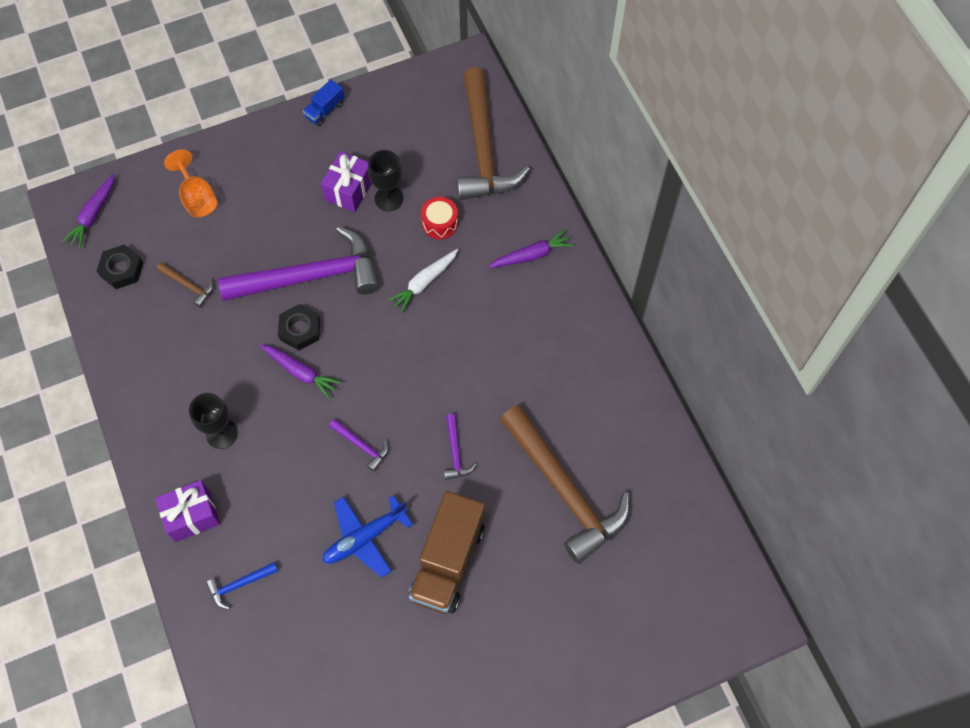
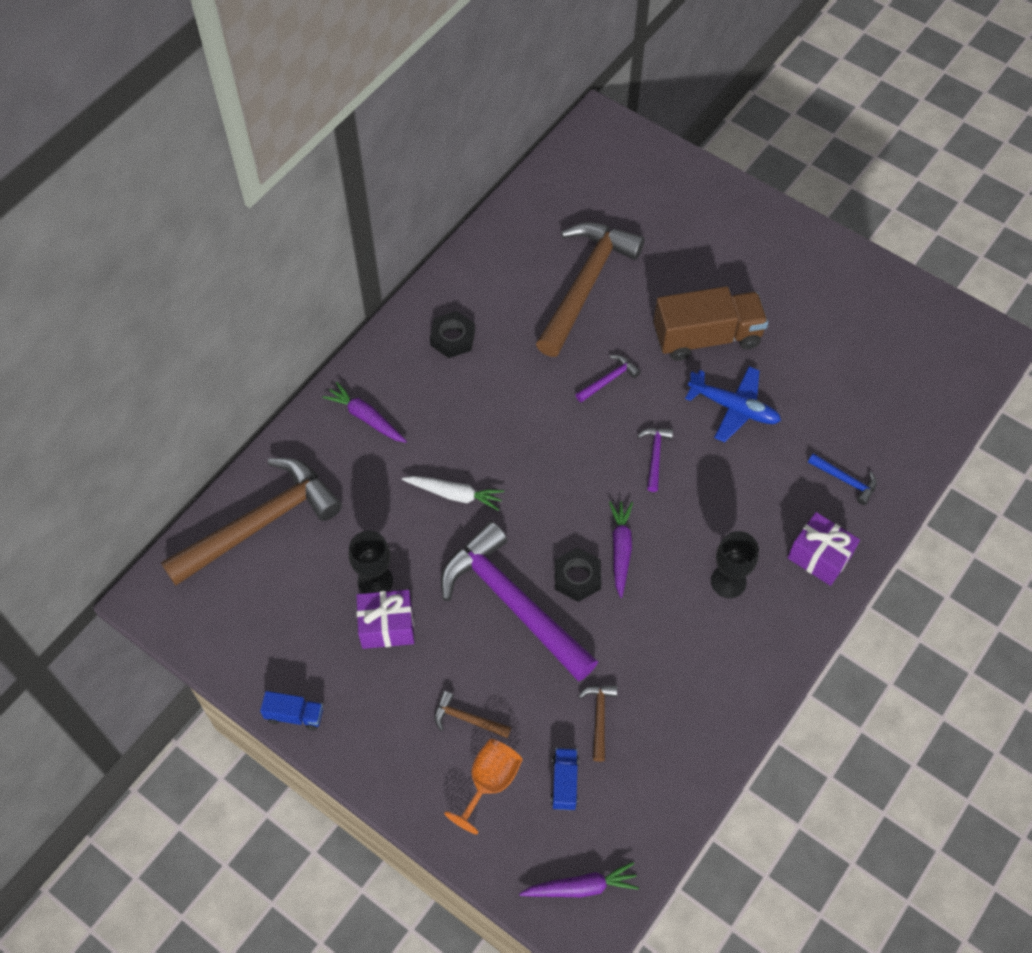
camera: 120 degrees left, 5 degrees down
(122, 269) = (626, 803): black nut -> black nut (452, 338)
(163, 240) = (564, 783): none -> blue truck
(248, 206) = (467, 719): none -> brown hammer
(440, 223) = (377, 517): red drum -> none

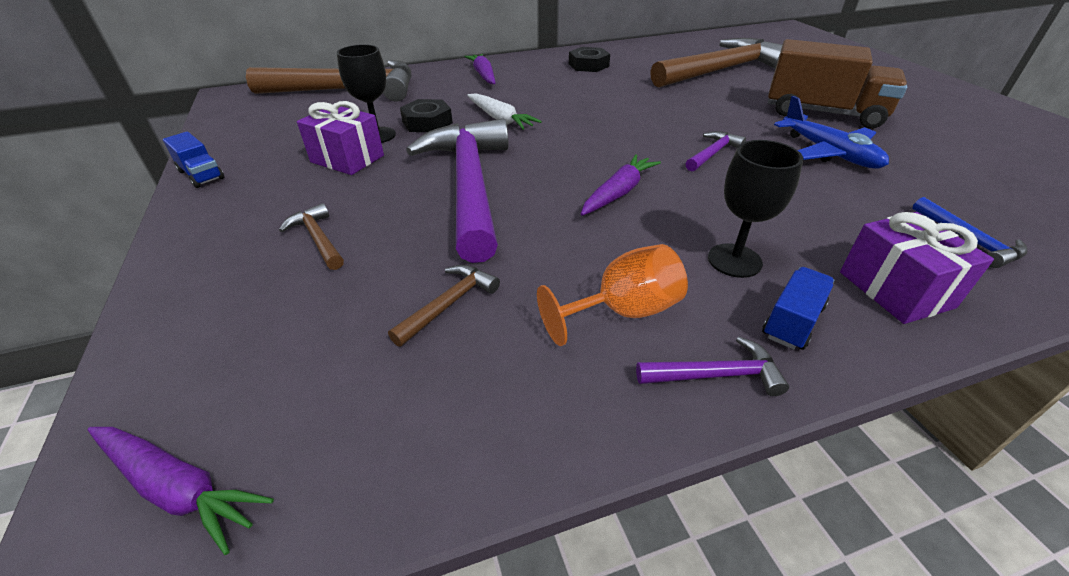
camera: 35 degrees right, 20 degrees down
(489, 782) = (260, 297): orange goblet -> orange goblet (623, 312)
(564, 783) = (331, 344): blue truck -> blue truck (792, 321)
(577, 577) = (552, 193): black nut -> black nut (427, 122)
(609, 379) = (702, 108): purple hammer -> purple hammer (716, 375)

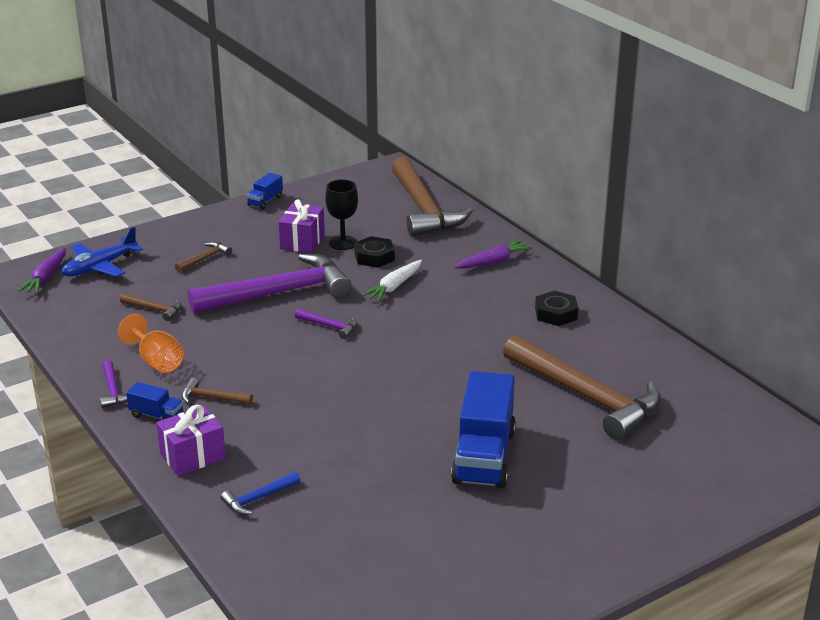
camera: 75 degrees right, 10 degrees down
(618, 193) = (286, 351): purple carrot -> none
(713, 153) = (365, 390): purple hammer -> purple hammer (330, 326)
(734, 260) = (212, 398): black goblet -> brown hammer
(823, 113) = (484, 456): brown truck -> blue truck
(829, 153) = (388, 451): blue plane -> blue plane (100, 267)

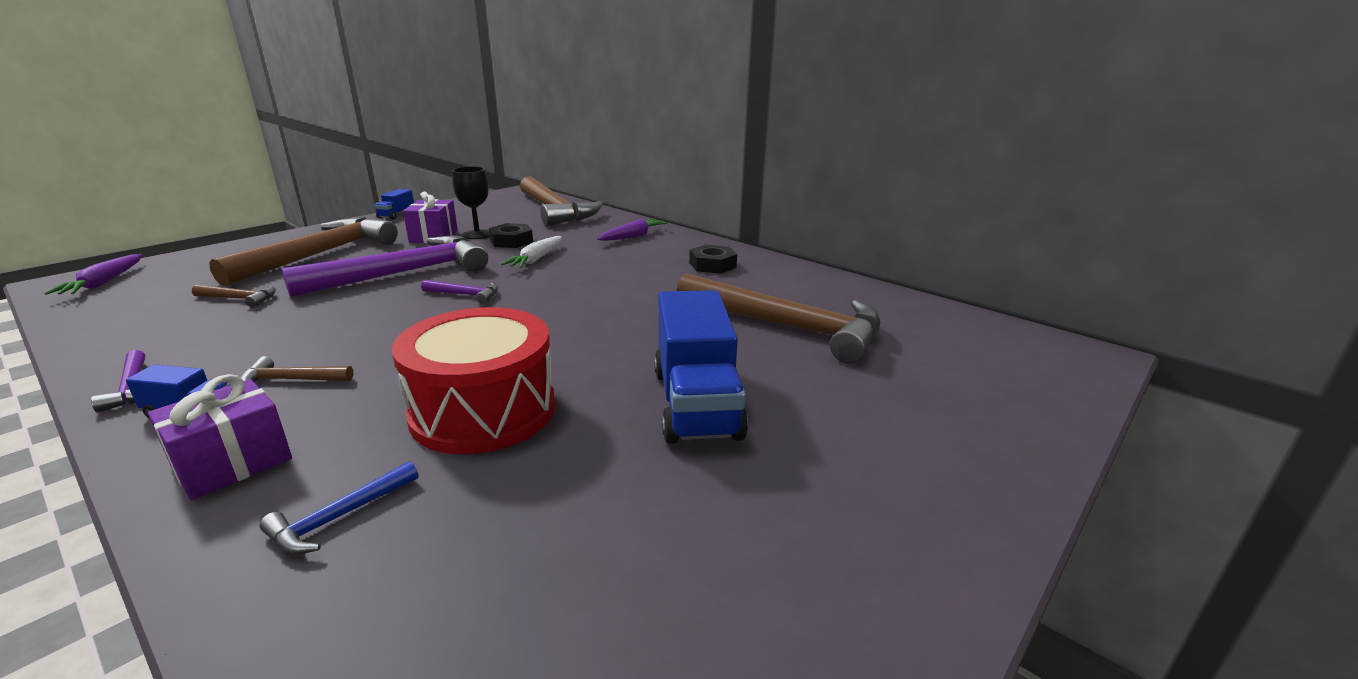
camera: 15 degrees left, 5 degrees down
(100, 267) = (184, 269): blue plane -> none
(156, 361) = (220, 348): orange goblet -> none
(205, 258) = (320, 254): brown hammer -> brown hammer, size x2.45
(339, 441) = (483, 411): none -> red drum

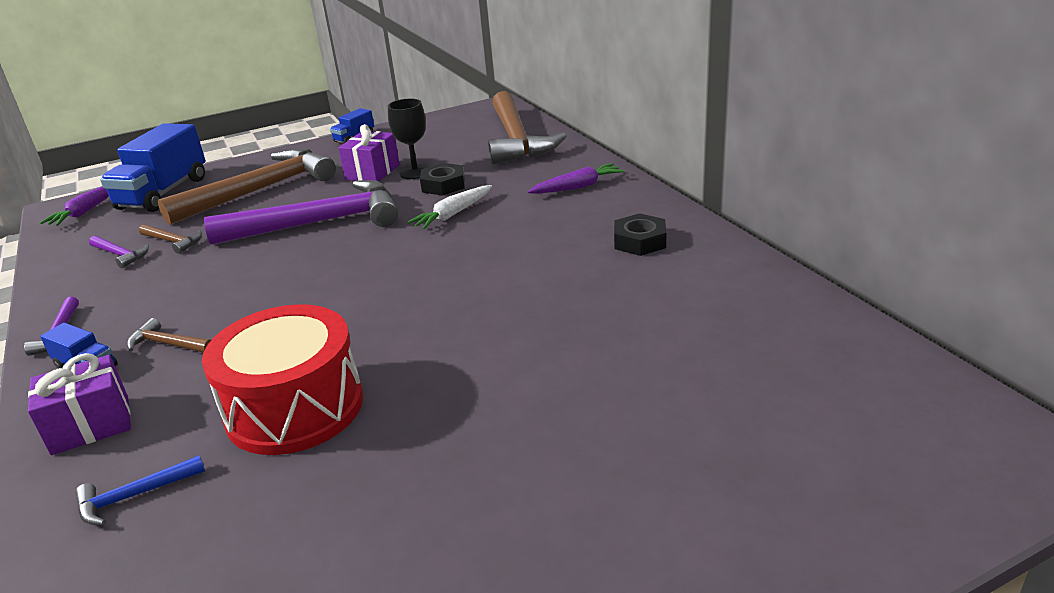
camera: 25 degrees right, 5 degrees up
(465, 295) = (358, 258): purple hammer -> purple hammer (120, 255)
(696, 403) = (489, 436): blue truck -> blue truck (163, 193)
(787, 327) = (661, 348): brown hammer -> none

